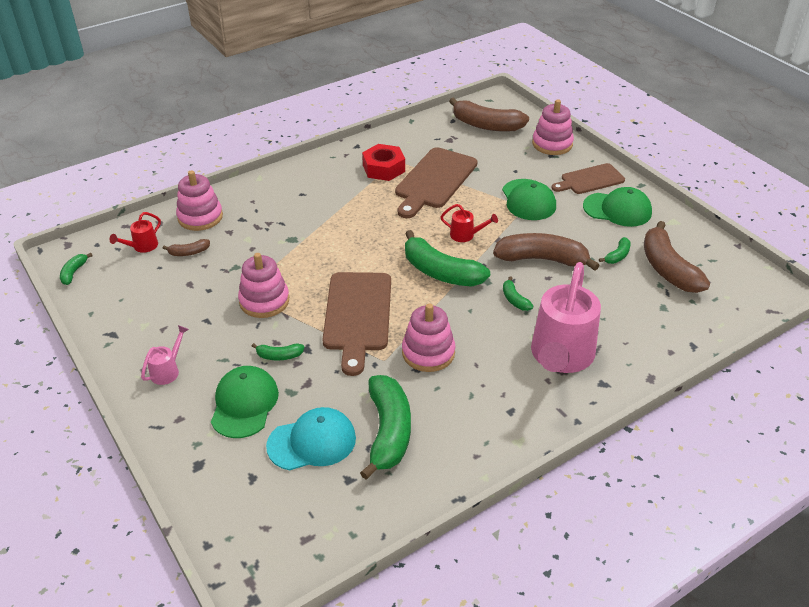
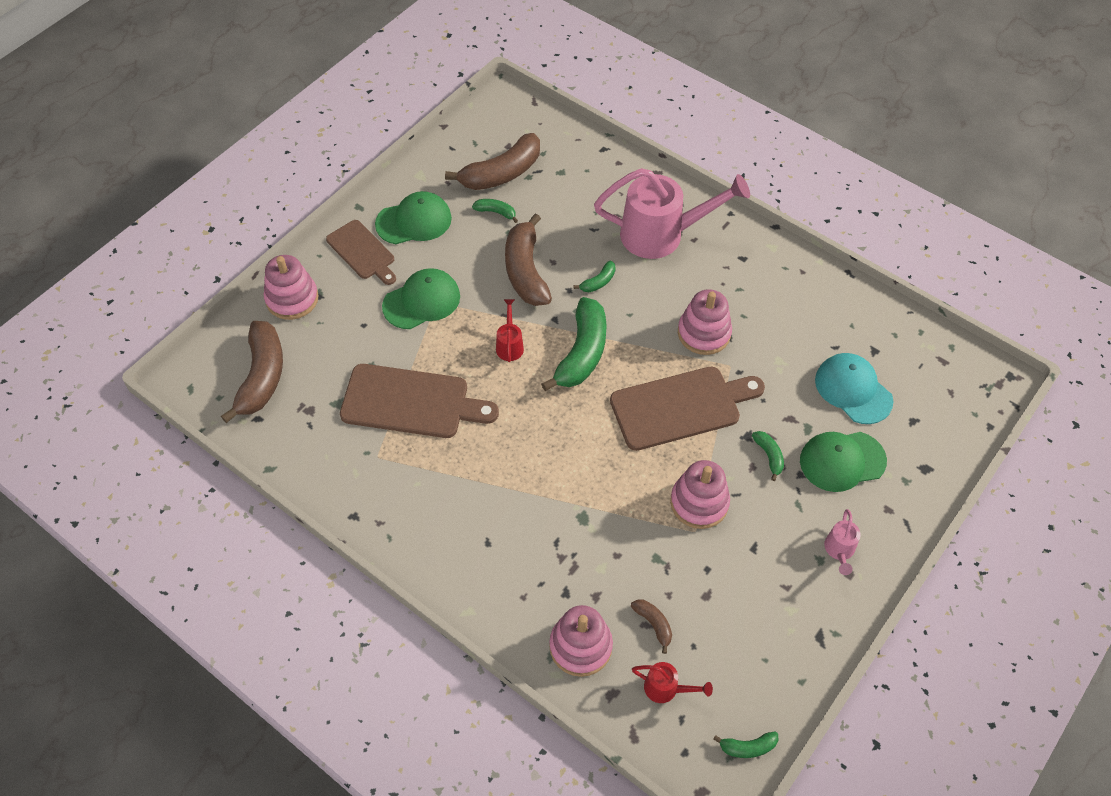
camera: 110 degrees left, 15 degrees up
(167, 371) = (839, 550): pink watering can -> pink watering can turned 90 degrees counterclockwise
(383, 168) = (400, 466): red nut -> none
(388, 432) = (811, 337): green banana -> none
(617, 209) = (414, 221): green cap -> green cap turned 75 degrees clockwise

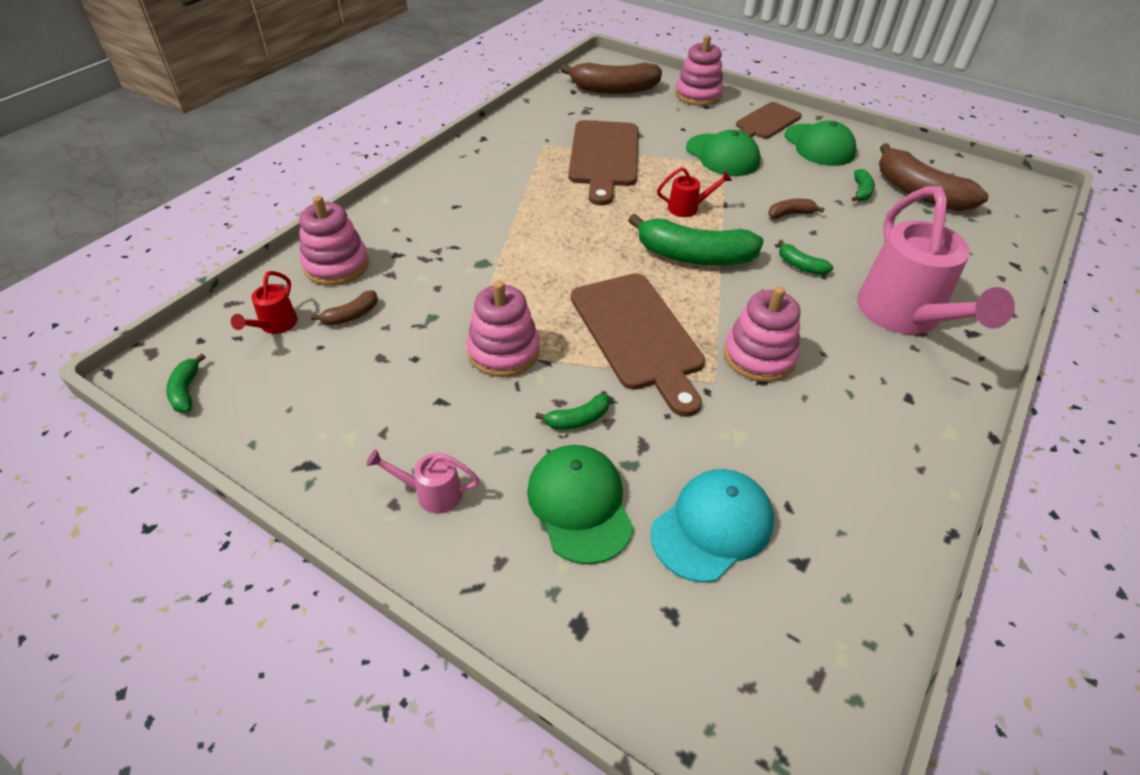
camera: 85 degrees right, 10 degrees down
(525, 271) = (790, 214): brown banana -> brown banana, size x0.46

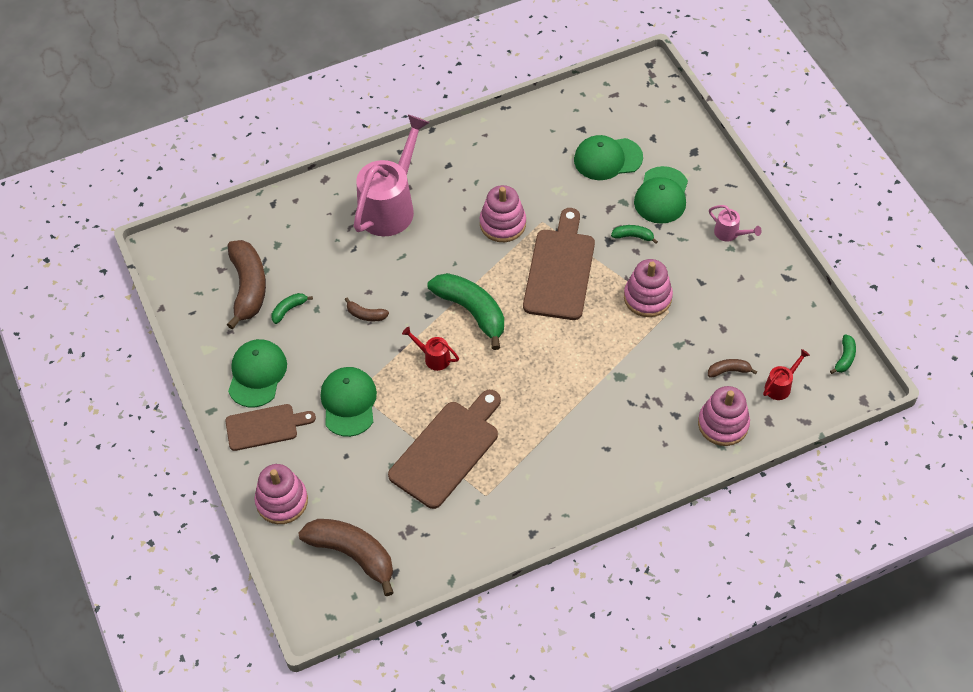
camera: 145 degrees left, 10 degrees up
(712, 526) = (607, 159): turquoise cap -> green cap
(800, 265) = (410, 269): green banana -> none

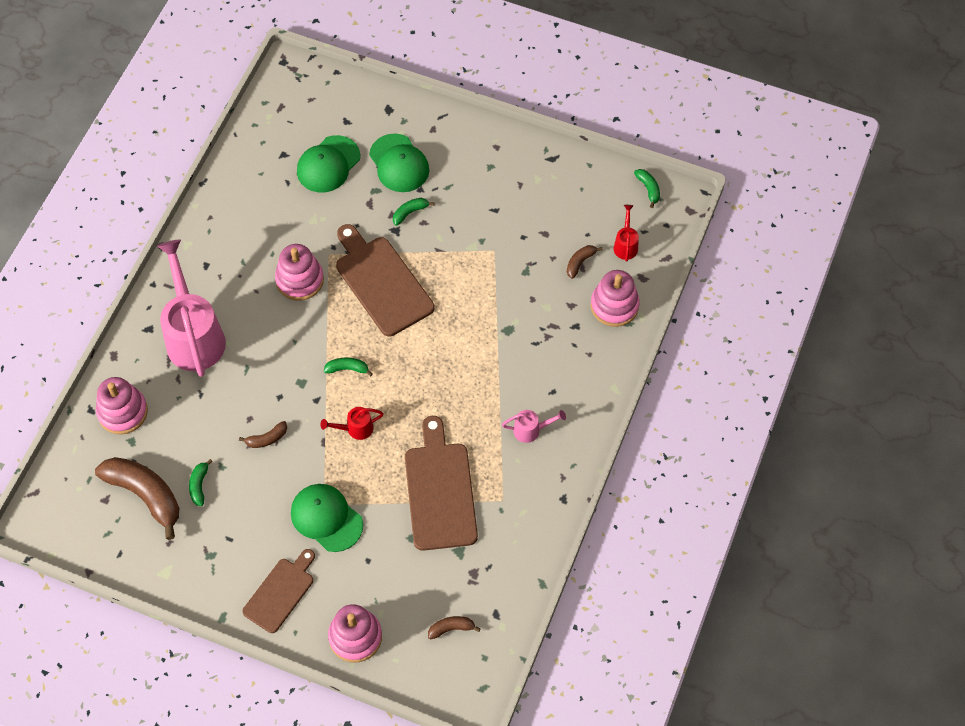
camera: 45 degrees left, 5 degrees up
(257, 374) = (229, 557): green cap -> none
(353, 554) = (451, 628): brown banana -> brown banana, size x0.46
(471, 311) = (347, 369): green banana -> green banana, size x0.46
(647, 297) = (468, 252): pink stacking toy -> pink stacking toy (122, 412)
(729, 233) = (478, 155): pink watering can -> pink watering can (530, 430)

